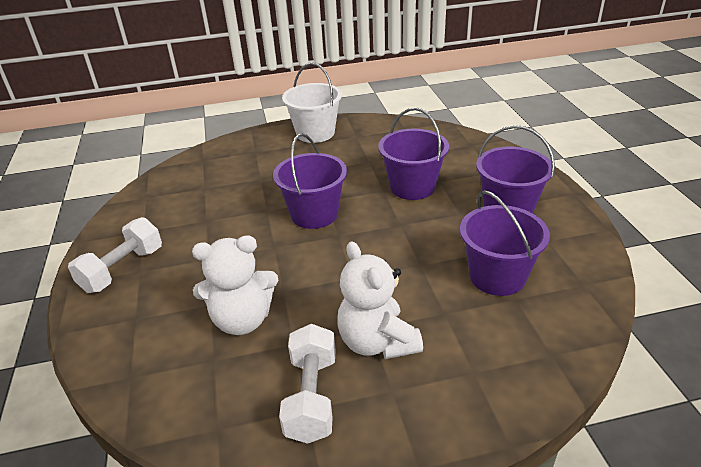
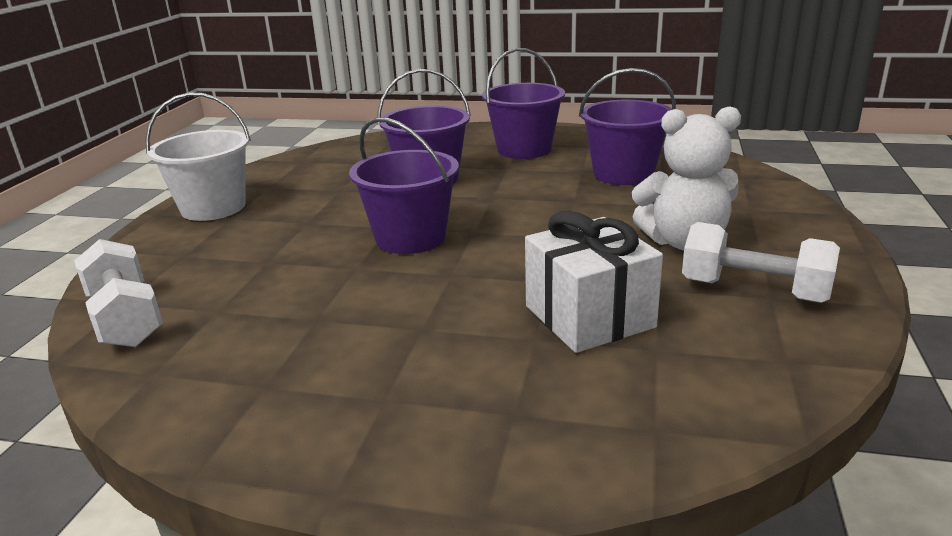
camera: 65 degrees left, 10 degrees down
(122, 269) = (361, 418): white dumbbell -> white dumbbell (125, 318)
(242, 320) = (589, 317): white teddy bear -> white gift

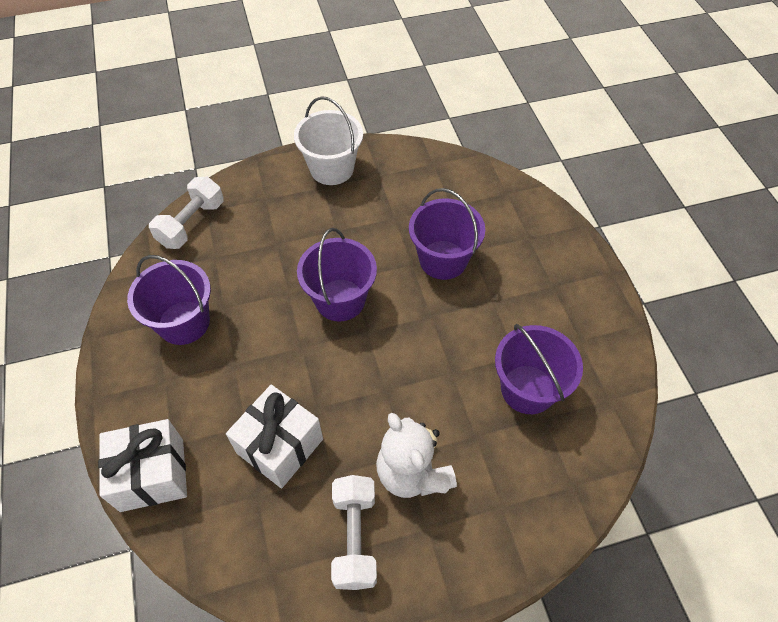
camera: 60 degrees right, 30 degrees up
(524, 149) = (542, 294): purple bucket -> purple bucket (184, 322)
(557, 445) = (152, 474): none -> white gift

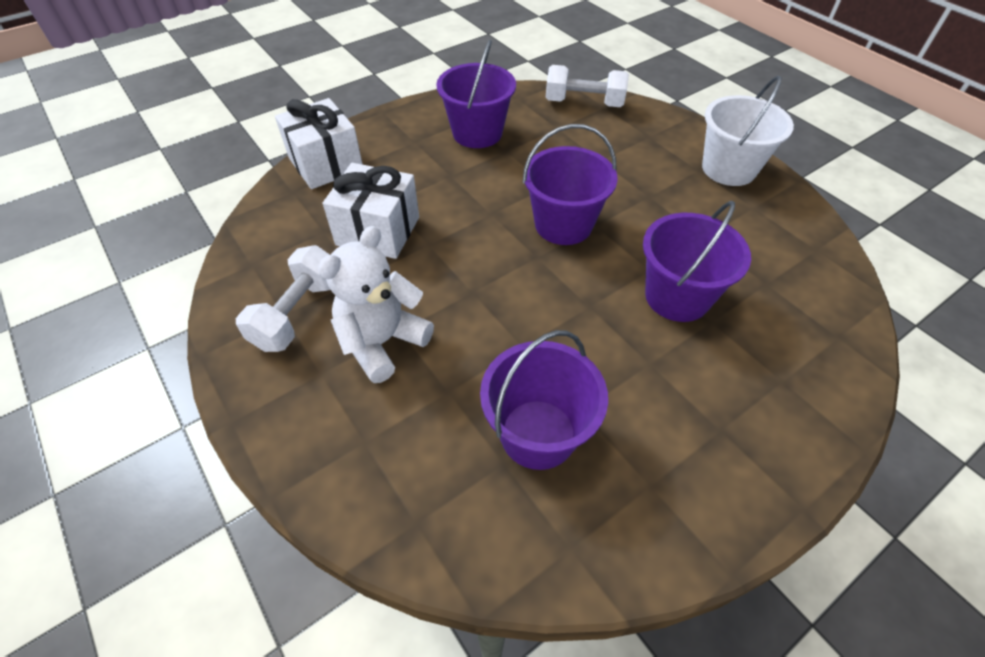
camera: 70 degrees right, 5 degrees down
(355, 537) = (298, 313): white dumbbell -> white dumbbell turned 45 degrees counterclockwise

